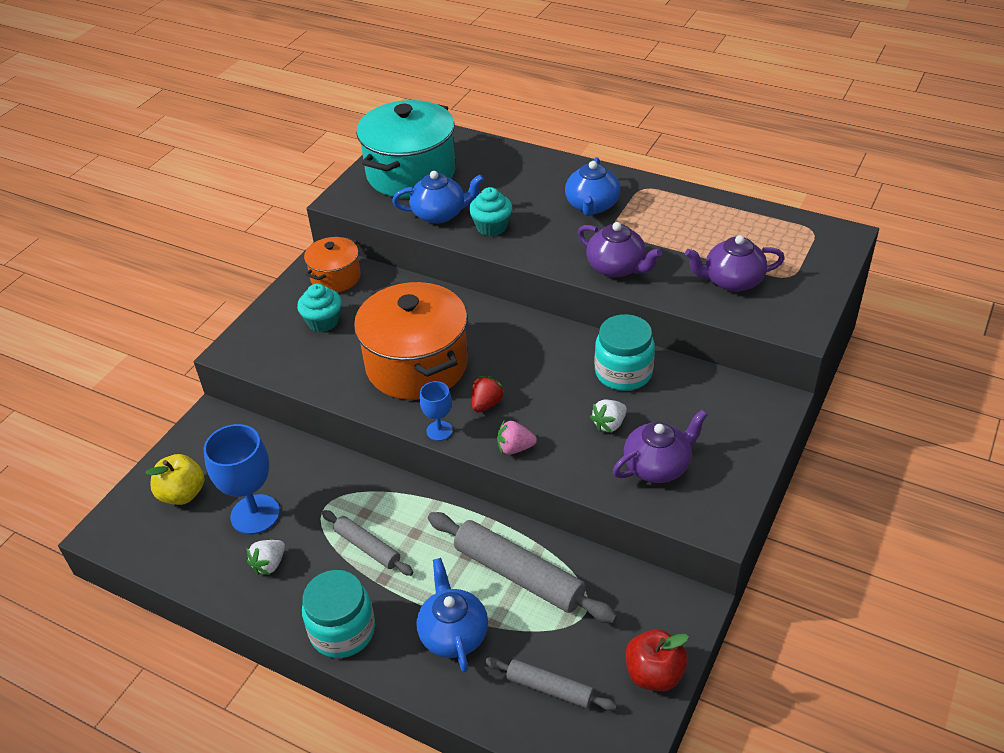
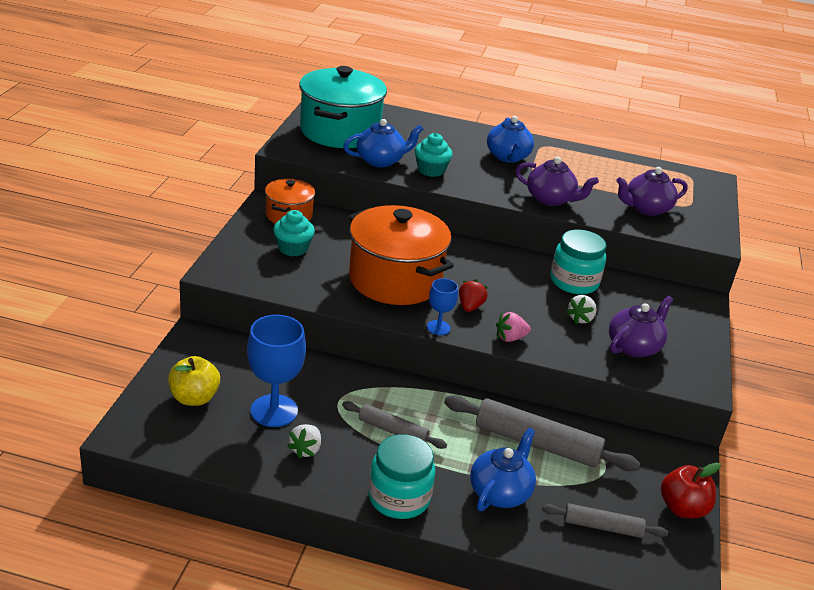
camera: 20 degrees left, 10 degrees down
(453, 633) = (500, 492): blue teapot -> blue teapot turned 60 degrees clockwise

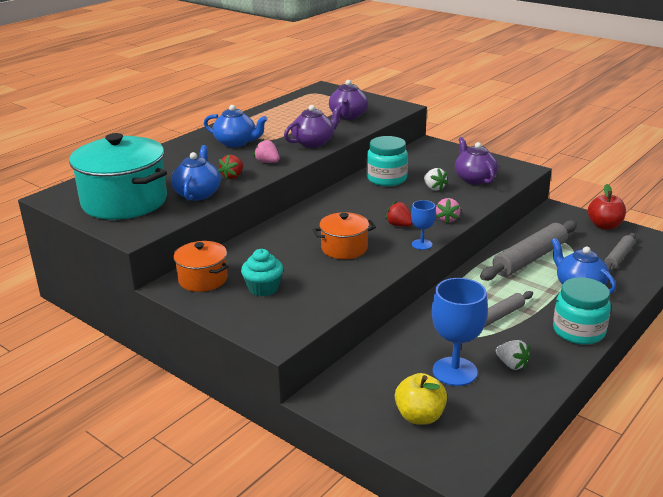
camera: 60 degrees left, 5 degrees down
(395, 280) = (344, 248): orange pot -> orange pot, size x0.54
(431, 170) = (233, 176): turquoise cupcake -> red strawberry
(478, 182) = (267, 162): none -> pink strawberry

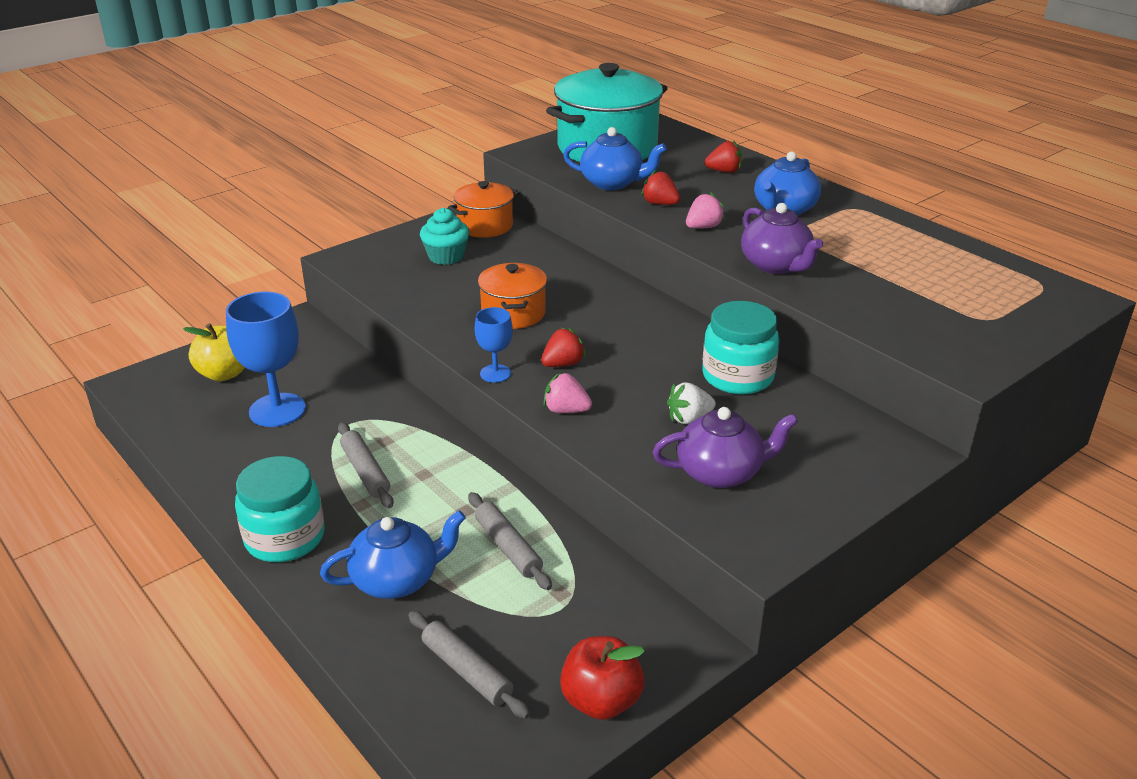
camera: 100 degrees right, 5 degrees up
(173, 161) = (724, 171): none -> red strawberry
(348, 116) = (908, 307): purple teapot -> none
(511, 364) = (258, 456): white strawberry -> none
(530, 259) = (508, 547): grey rolling pin -> grey rolling pin, size x0.57

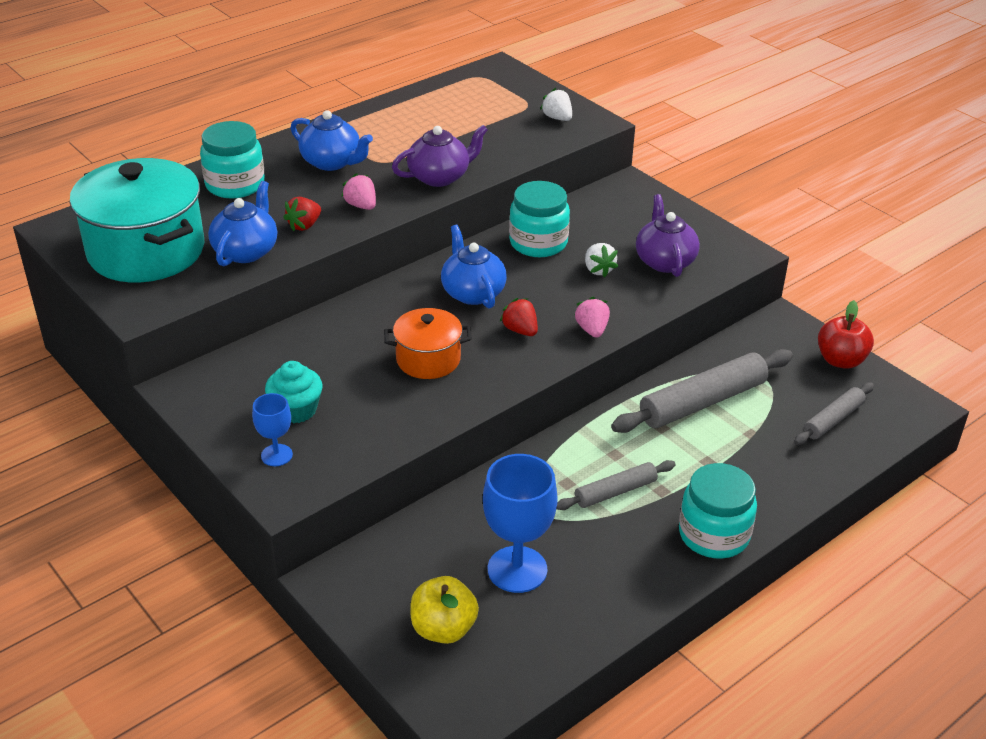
camera: 90 degrees left, 5 degrees up
(397, 579) = (750, 461): blue teapot -> blue teapot (472, 292)
(485, 226) = (224, 383): orange pot -> none
(495, 373) = (537, 369): blue goblet -> blue goblet (276, 455)
(508, 547) = (703, 402): grey rolling pin -> grey rolling pin, size x1.75
(566, 410) = (592, 330): pink strawberry -> pink strawberry turned 150 degrees clockwise
(724, 171) = (235, 185): red strawberry -> turquoise jar
(962, 340) = (557, 118): none -> white strawberry

